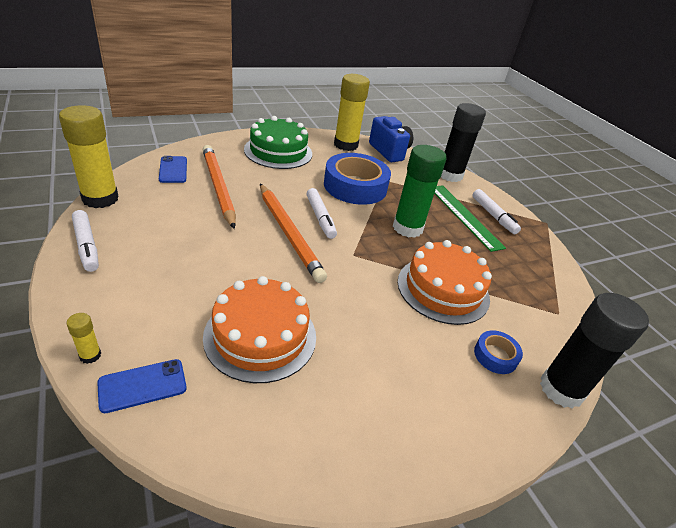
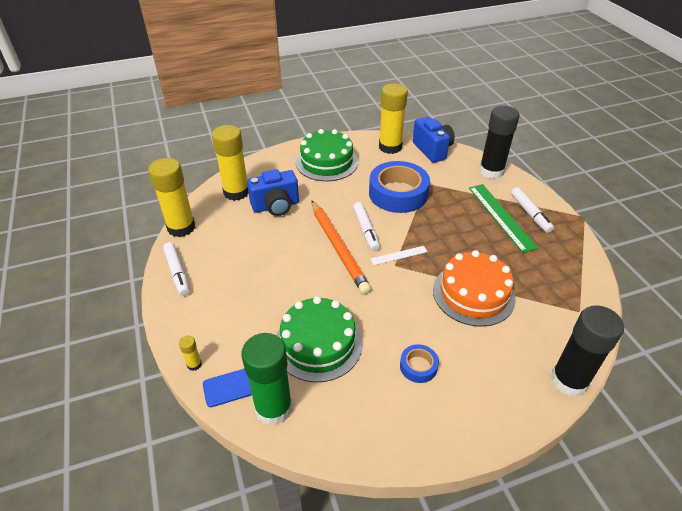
camera: 10 degrees right, 5 degrees up
(173, 170) = (236, 192): blue phone -> yellow glue stick
(218, 187) = (276, 206): orange pencil -> blue camera
(260, 336) = (318, 343): orange cake -> green cake
(358, 245) = (399, 255): none -> white ruler
(407, 228) = (445, 234): green glue stick -> green glue stick (273, 408)
(495, 356) = (514, 353): blue tape -> blue tape (418, 366)

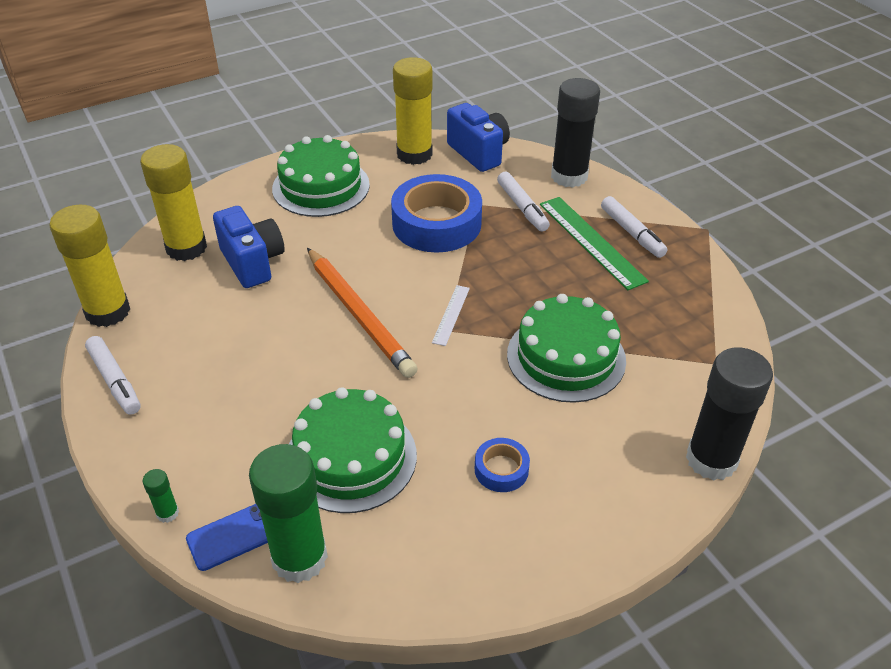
camera: 10 degrees left, 0 degrees up
(194, 364) = (167, 513): yellow glue stick -> green glue stick
(276, 206) = (252, 263): blue camera -> blue camera turned 90 degrees counterclockwise
(366, 230) = (396, 283): white marker -> white marker (522, 207)
(399, 255) = (451, 315): white ruler -> white ruler turned 45 degrees counterclockwise
(473, 294) = (566, 357): orange cake -> green cake

